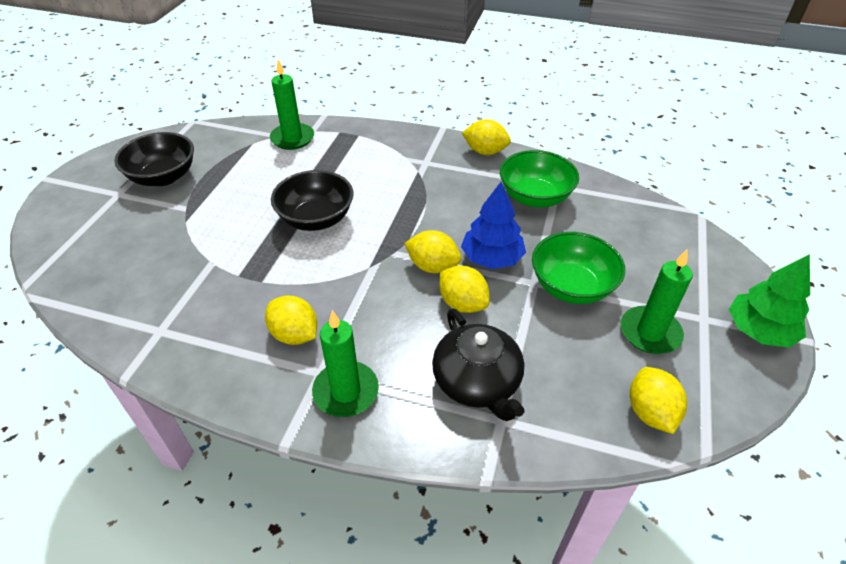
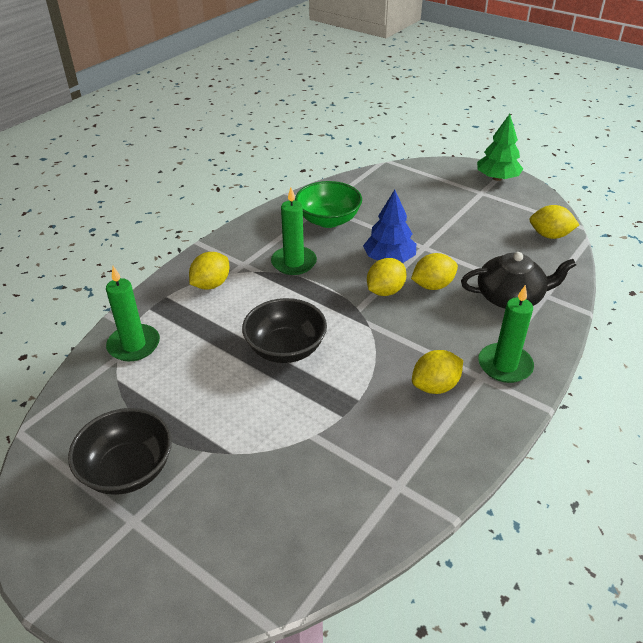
camera: 70 degrees left, 5 degrees down
(485, 151) = (251, 228): yellow lemon -> yellow lemon (211, 284)
(571, 286) = (434, 232): green bowl -> none
(650, 332) = (487, 215): green candle -> green candle (294, 263)

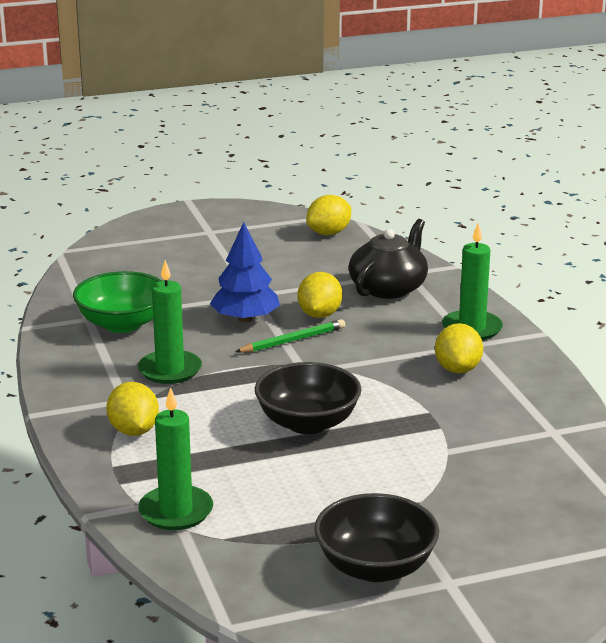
camera: 55 degrees left, 15 degrees down
(385, 291) = (293, 340): yellow lemon -> green pencil
(497, 178) = (198, 214): green tree -> none

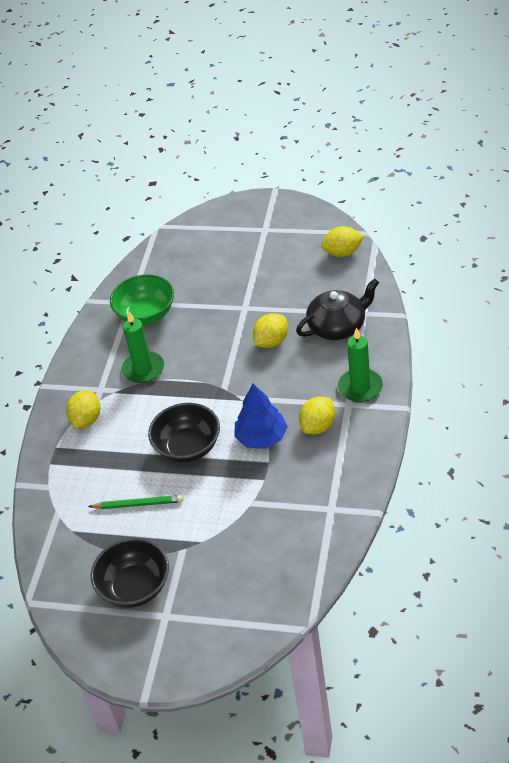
camera: 35 degrees right, 20 degrees up
(176, 511) = (63, 499): green candle -> none
(245, 319) = (222, 332): blue tree -> blue tree (261, 437)
(293, 340) = (236, 363): green pencil -> green pencil (138, 504)

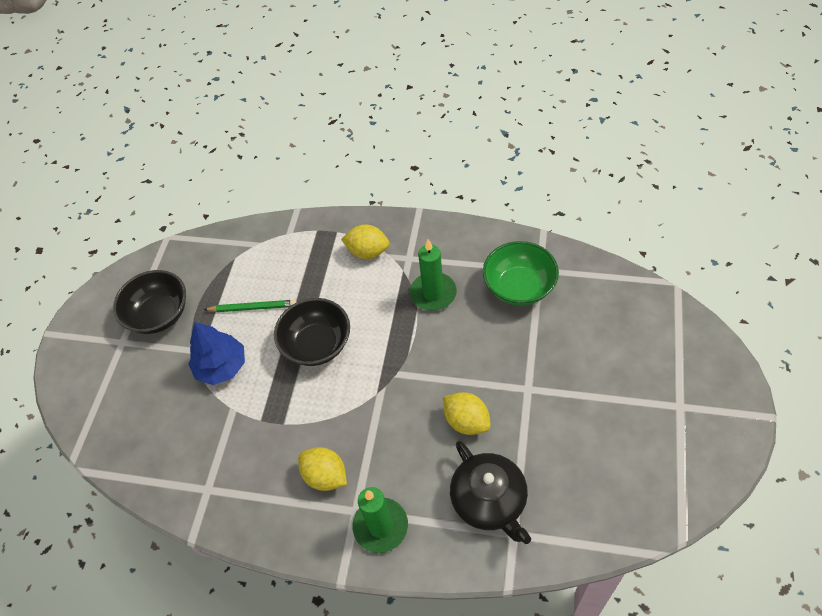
camera: 90 degrees right, 10 degrees up
(138, 504) = (253, 308): green pencil -> green pencil turned 90 degrees counterclockwise
(261, 437) = (318, 415): blue tree -> blue tree (221, 366)
(342, 253) = (635, 508): yellow lemon -> none

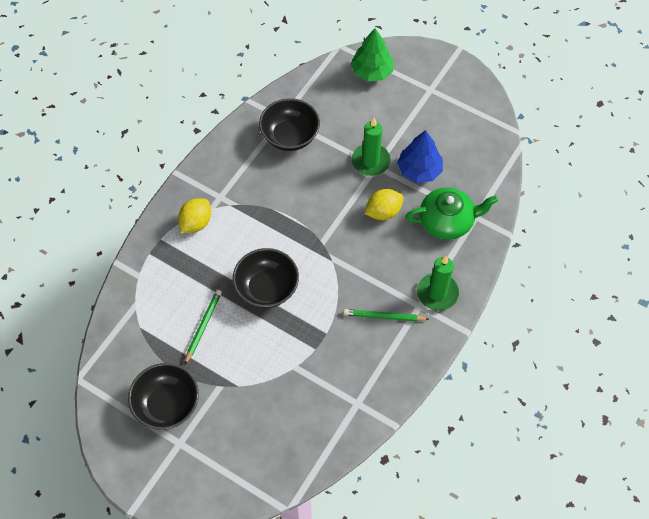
camera: 75 degrees left, 5 degrees up
(221, 366) = (249, 365): blue tree -> blue tree (419, 170)
(325, 476) = (384, 317): yellow lemon -> green pencil
(433, 293) = (264, 192): green candle -> green candle (370, 161)
(489, 500) = (447, 221): black teapot -> green teapot
(519, 287) = (290, 136): green bowl -> black bowl
(662, 331) = (372, 72): none -> green tree

